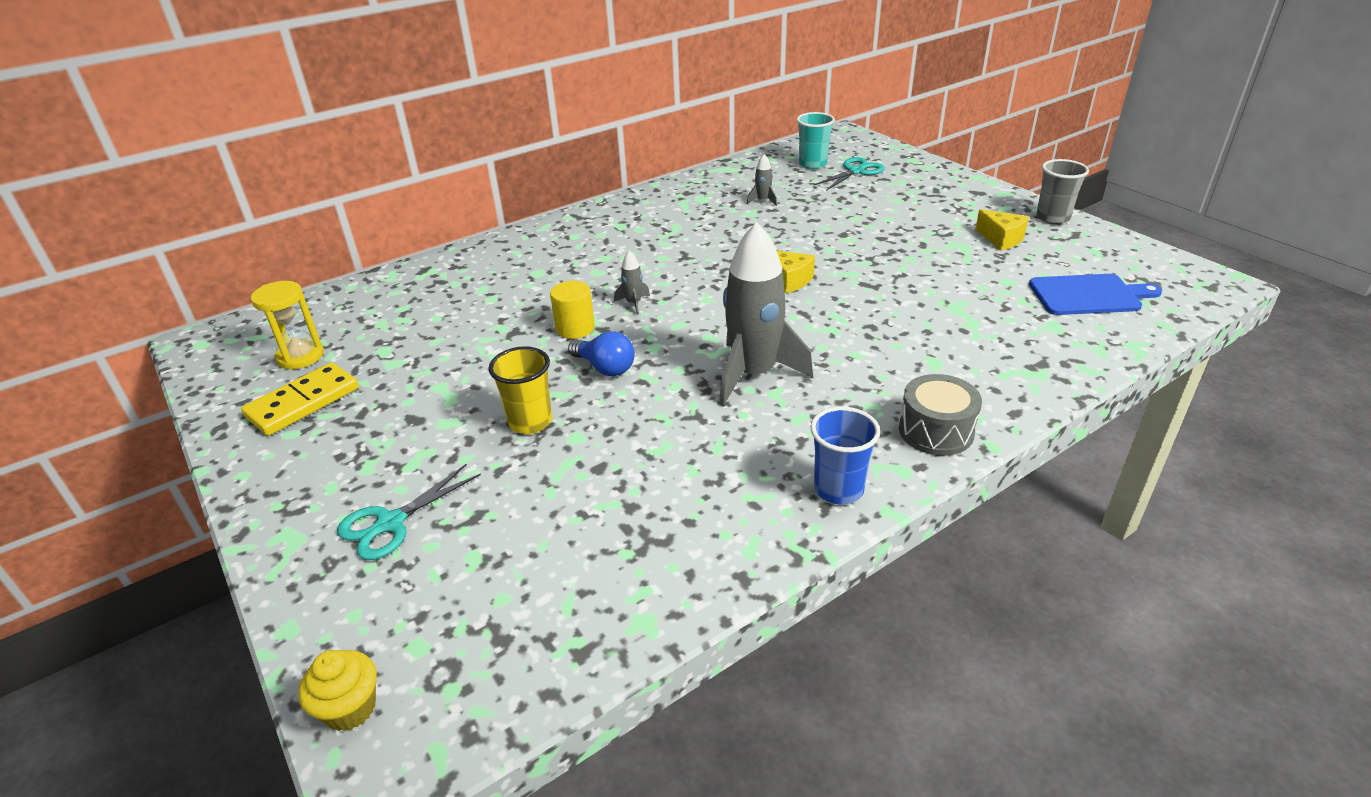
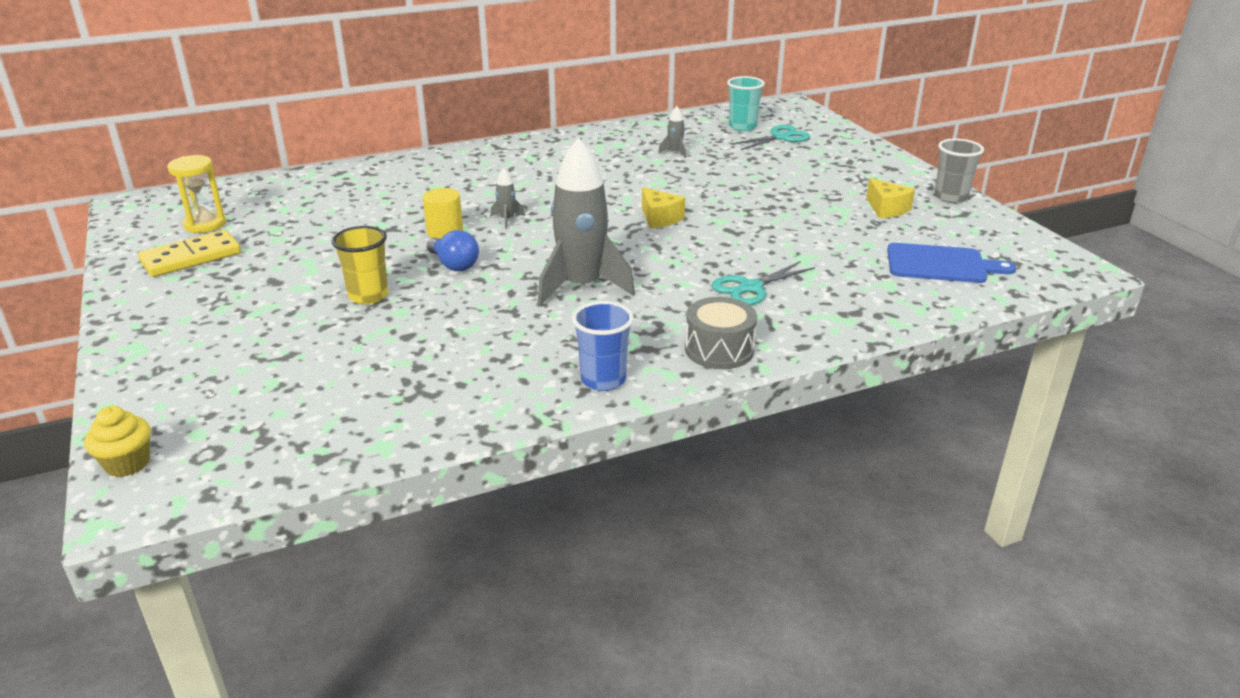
camera: 10 degrees right, 5 degrees down
(391, 523) = (219, 350): turquoise scissors -> turquoise scissors (751, 288)

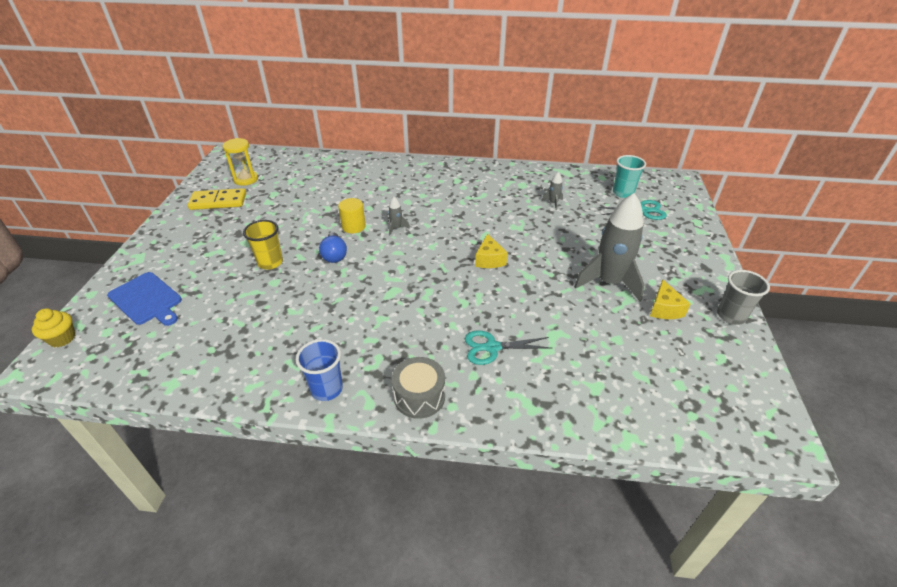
camera: 30 degrees right, 10 degrees up
(581, 286) = (388, 302): grey rocket -> grey rocket (609, 282)
(940, 264) = (658, 383): blue cutting board -> blue cutting board (147, 299)

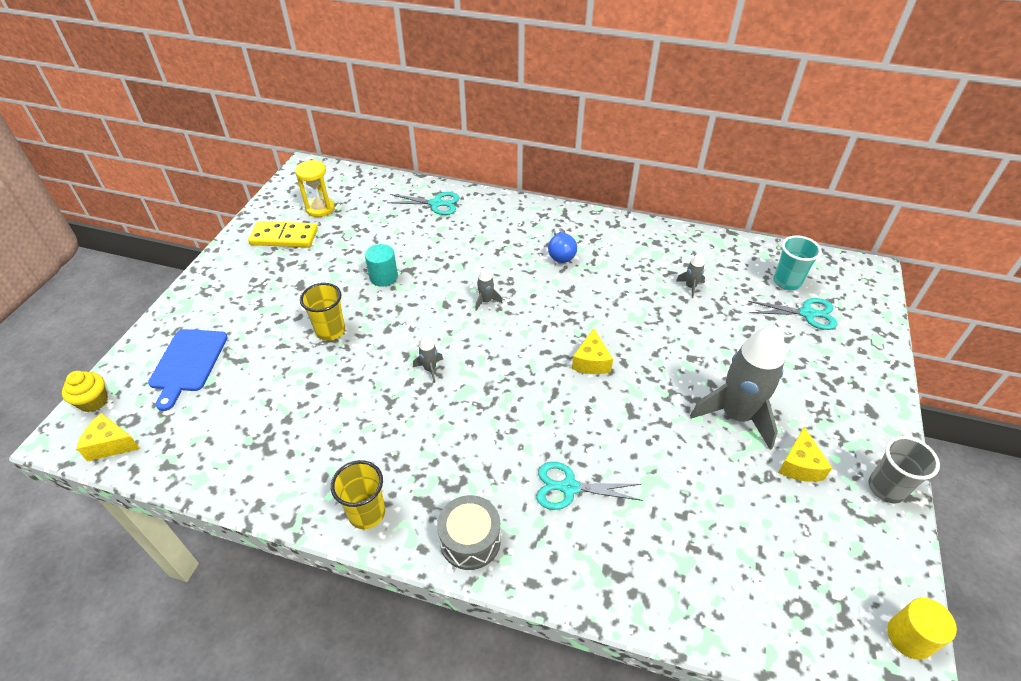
camera: 10 degrees right, 5 degrees up
(83, 369) = (111, 444): none -> yellow cheese
(147, 299) = (188, 363): blue cutting board -> blue cutting board turned 45 degrees clockwise
(308, 221) = (383, 277): none -> turquoise cylinder
(327, 389) = (367, 513): blue cup -> yellow cup
(334, 255) = (406, 330): blue light bulb -> blue light bulb (561, 254)
(342, 168) = (436, 204): none -> turquoise scissors
(353, 226) = (435, 292): yellow cylinder -> yellow cylinder (909, 637)
(360, 279) = (430, 369): none -> grey rocket

